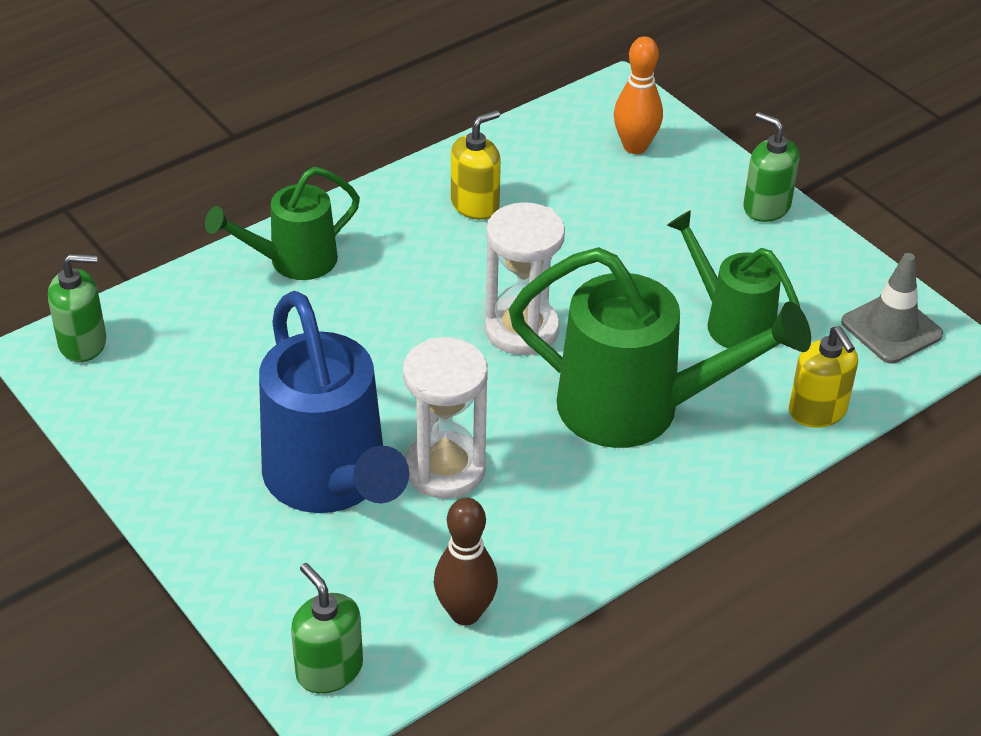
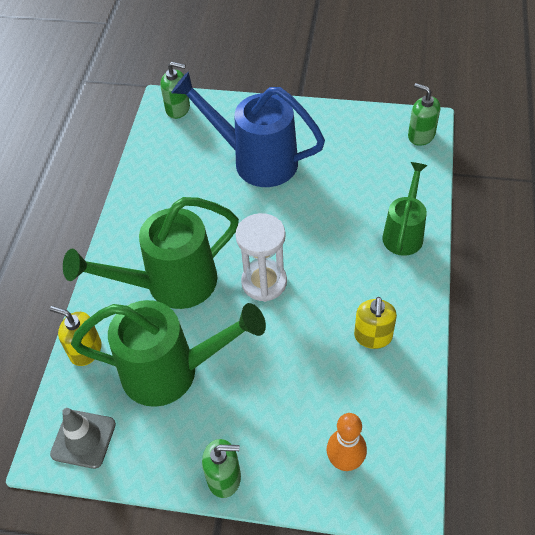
camera: 140 degrees right, 10 degrees up
(83, 343) = (421, 135): green soap dispenser -> green soap dispenser turned 90 degrees clockwise
(445, 469) = (220, 196): white hourglass -> none
(465, 613) = (153, 155): brown bowling pin -> none
(731, 321) = (171, 371): green watering can -> green watering can, size x1.67

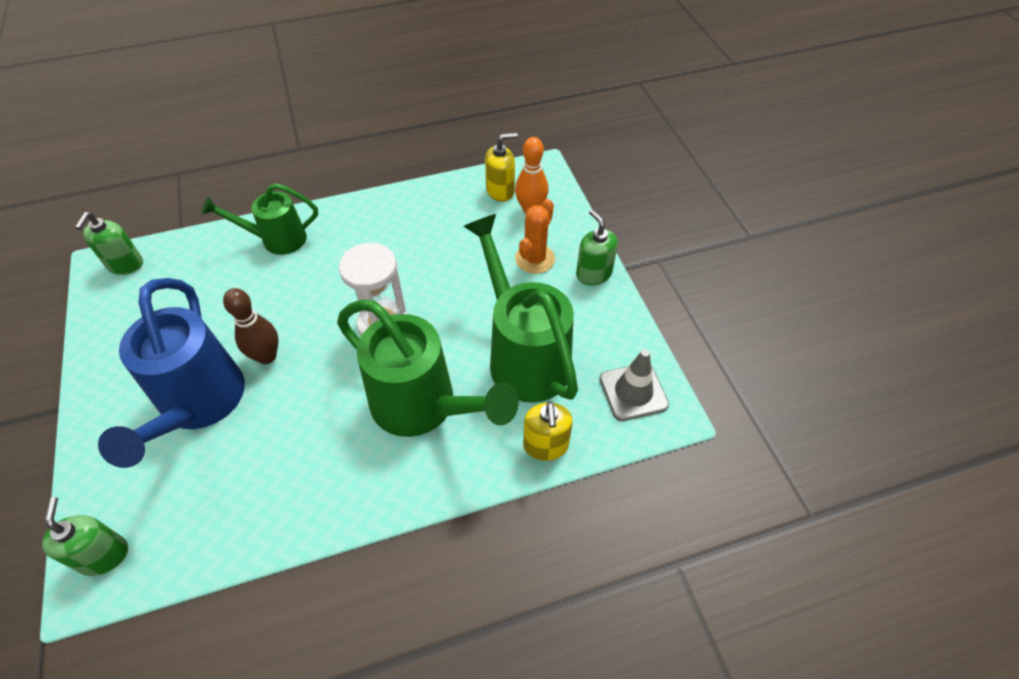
camera: 120 degrees left, 0 degrees up
(273, 431) = (535, 259): none -> orange cactus
(276, 203) = (266, 356): none -> brown bowling pin
(373, 336) = (408, 227): yellow soap dispenser -> yellow soap dispenser (500, 191)

